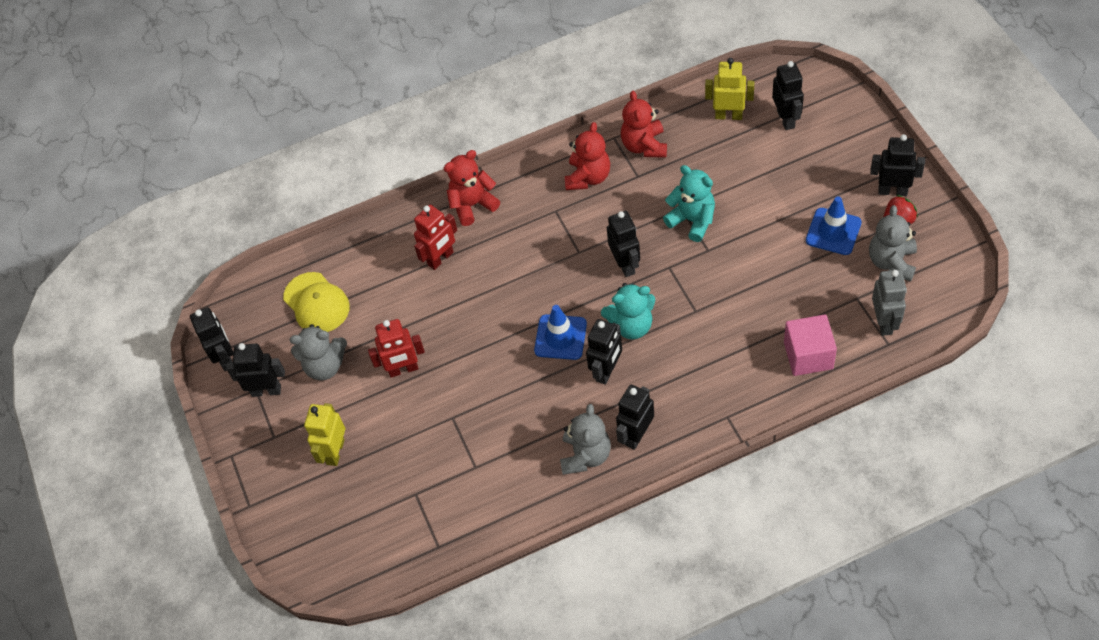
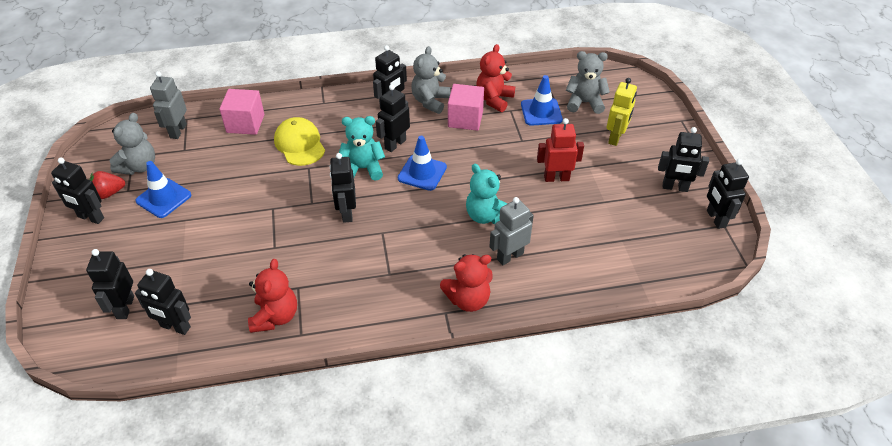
camera: 175 degrees left, 10 degrees down
(316, 303) = (632, 244): yellow cap -> yellow cap (300, 144)
(325, 366) = (624, 194): grey teddy bear -> grey teddy bear (584, 103)
(434, 473) = (541, 112): none -> blue traffic cone
(441, 258) = (510, 256): red robot -> grey robot
(531, 435) = (465, 119): none -> pink cube
(588, 177) = (345, 298): red teddy bear -> red teddy bear (494, 99)
(692, 220) = (271, 234): turquoise teddy bear -> turquoise teddy bear (486, 216)
(728, 115) = (175, 327): yellow robot -> black robot

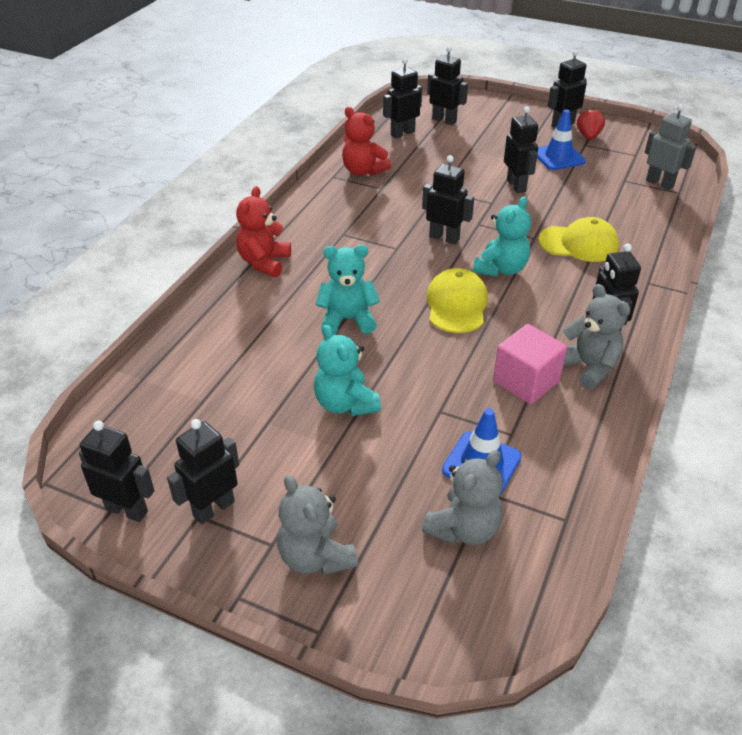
camera: 125 degrees right, 5 degrees down
(139, 166) = (616, 155): grey teddy bear -> grey teddy bear (315, 557)
(245, 123) = (643, 222): pink cube -> none
(395, 144) = (524, 305): black robot -> black robot (516, 186)
(422, 173) = (456, 305): blue traffic cone -> yellow cap
(494, 99) = (548, 430): red teddy bear -> none
(510, 256) = (280, 309): grey robot -> none
(556, 178) = (345, 404): red robot -> turquoise teddy bear
(615, 138) = (359, 512): yellow robot -> none

